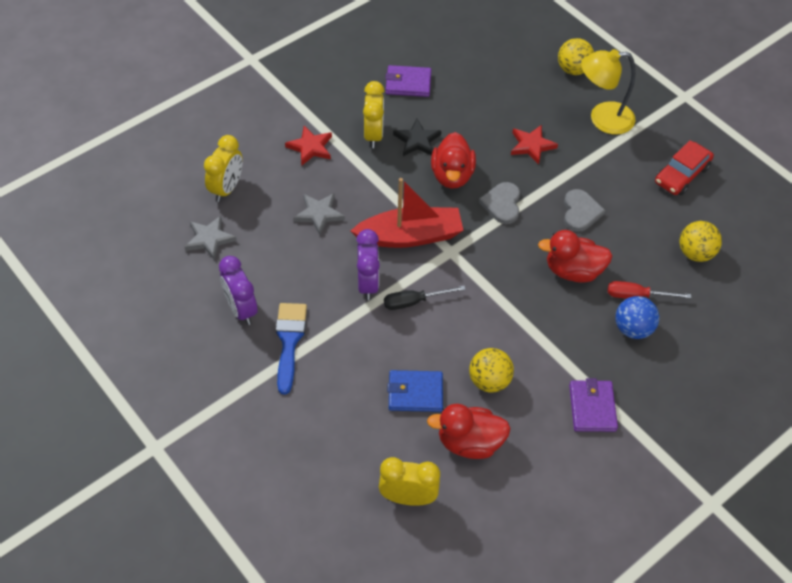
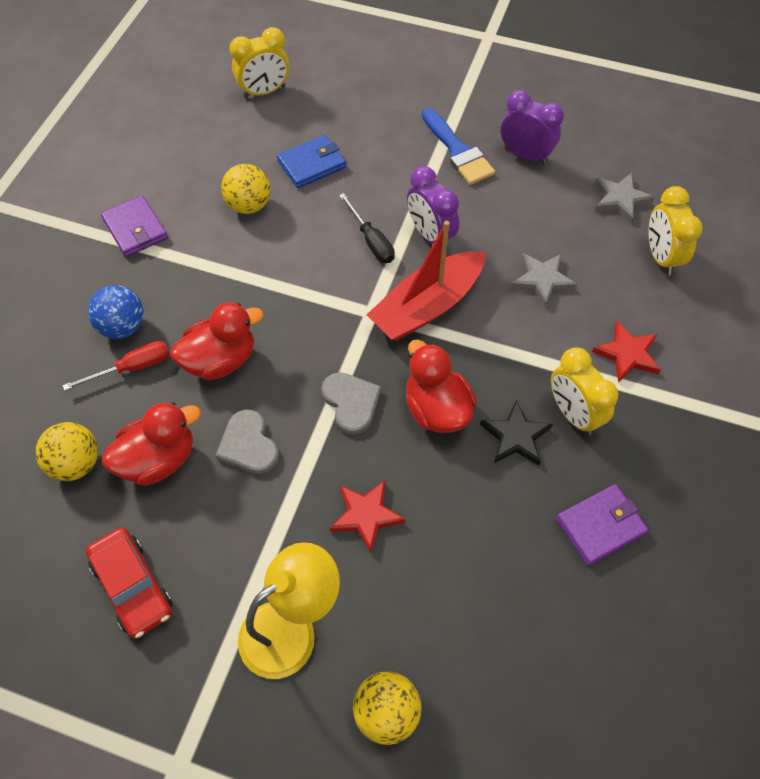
camera: 150 degrees right, 5 degrees up
(414, 302) = (371, 241): black screwdriver -> black screwdriver turned 105 degrees clockwise
(469, 442) = (237, 150): red duck -> red duck (158, 459)
(681, 175) = (132, 586): red car -> red car turned 135 degrees clockwise

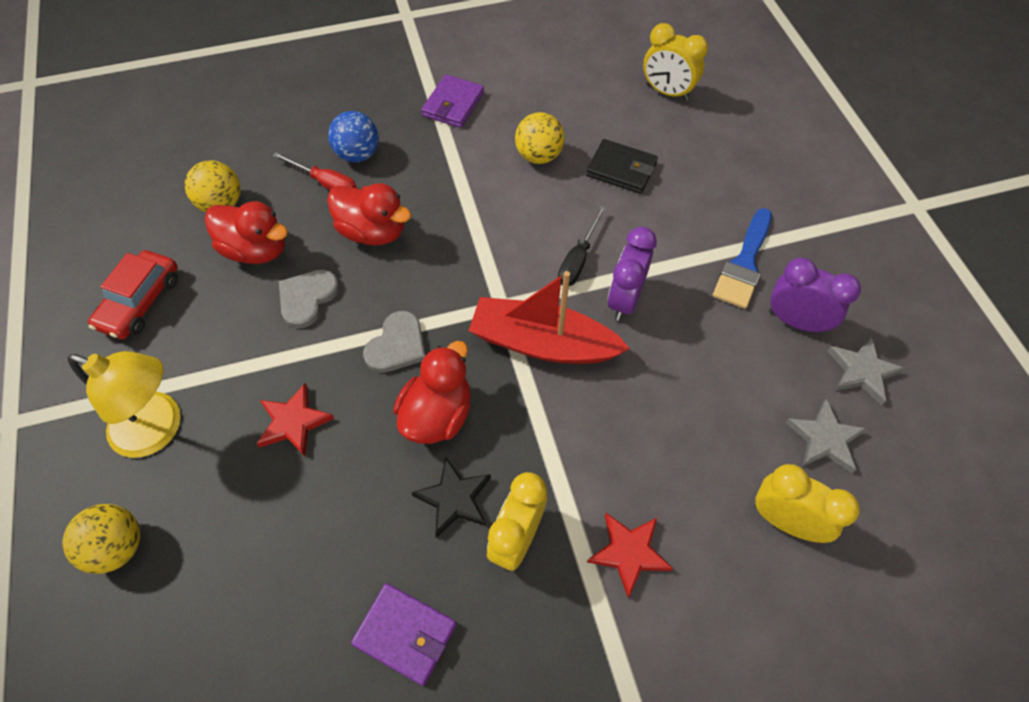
camera: 55 degrees right, 0 degrees up
(311, 164) = (621, 169): blue wallet -> black wallet
(525, 155) = (796, 321): purple clock -> purple clock turned 60 degrees counterclockwise
(542, 280) = (654, 422): grey star -> grey star (862, 371)
(661, 257) = (785, 520): yellow clock -> yellow clock turned 75 degrees clockwise

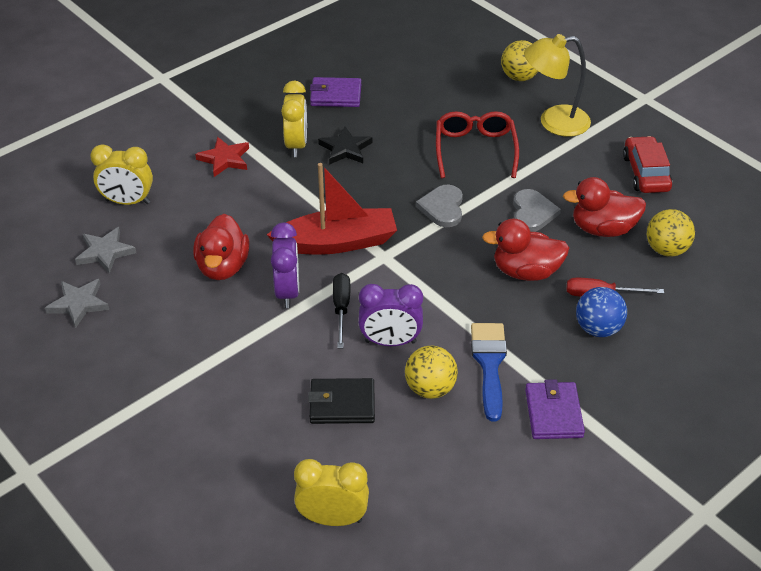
camera: 155 degrees right, 15 degrees down
(293, 422) = (475, 150): red star -> red glasses
(437, 415) = (385, 181): red duck -> red duck (223, 267)
(744, 263) = (193, 354): blue brush -> blue brush (489, 364)
(796, 321) = (138, 322): purple clock -> purple clock (390, 342)

